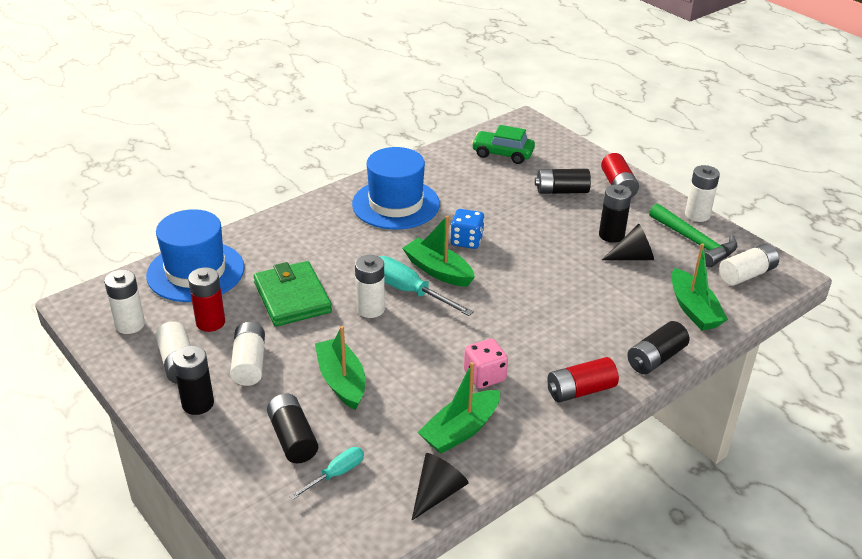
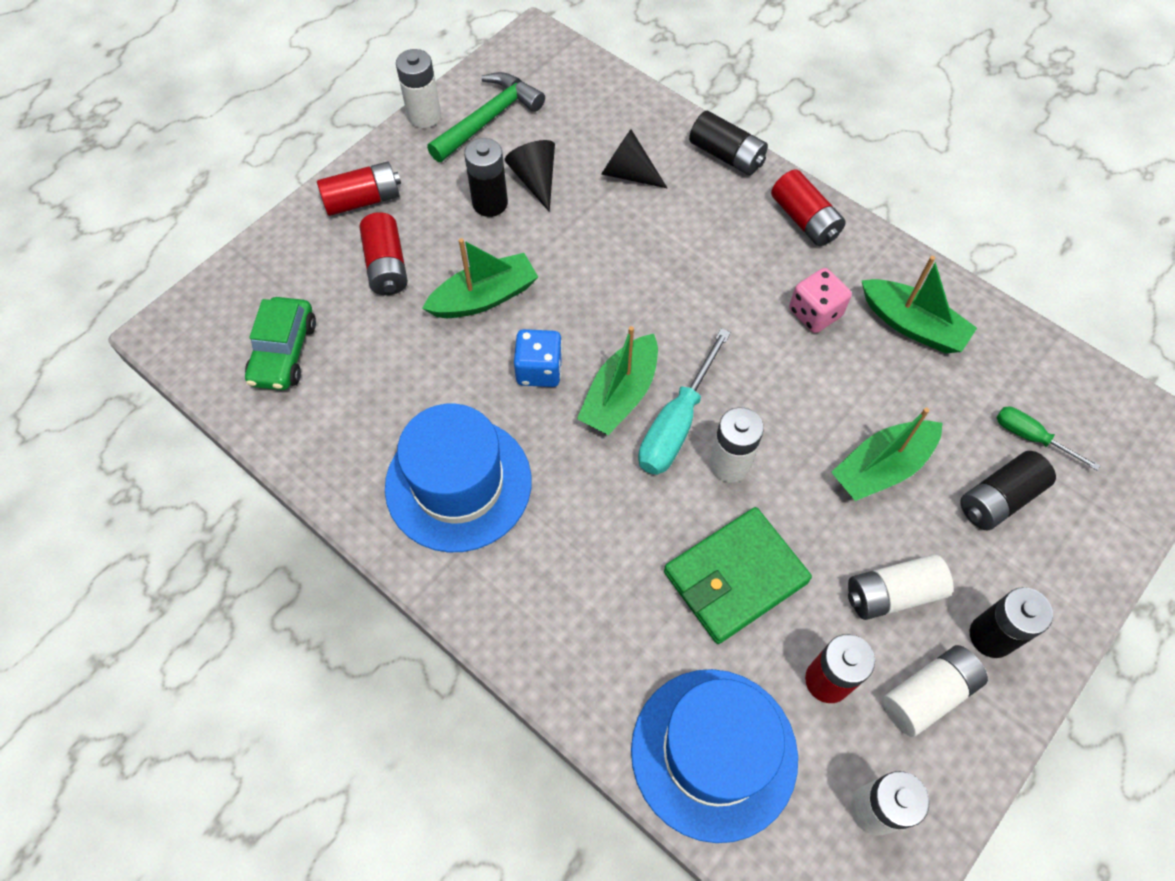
camera: 100 degrees left, 25 degrees up
(336, 474) = (1030, 437): turquoise screwdriver -> green screwdriver
(437, 493) = (1010, 333): black cone -> black cone (628, 173)
(561, 191) = (386, 265): black battery -> red battery
(693, 309) = (627, 122): green boat -> green boat (484, 297)
(746, 274) = (546, 74): white battery -> none

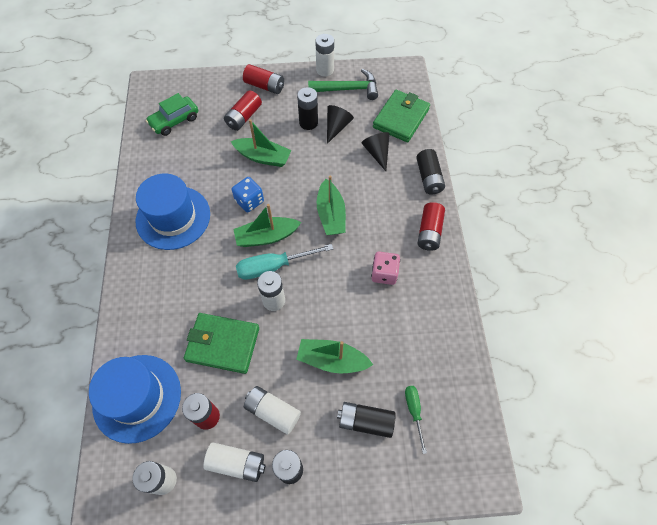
camera: 45 degrees right, 0 degrees up
(604, 106) = (401, 118): none -> green wallet
(912, 325) = (421, 316): green boat -> green boat (331, 214)

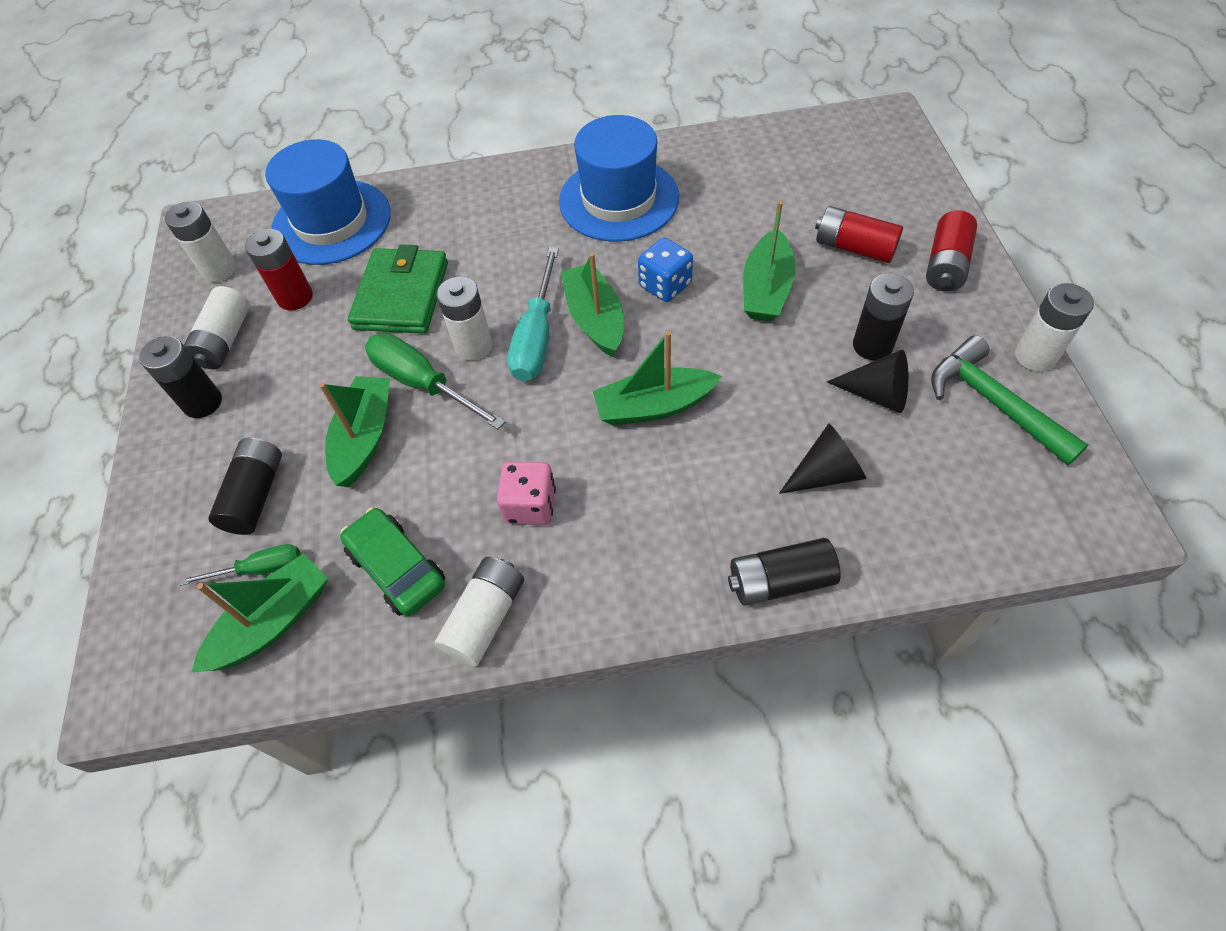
camera: 90 degrees right, 5 degrees down
(174, 121) = (815, 162): green car -> green car (397, 568)
(272, 411) = (290, 370): white battery -> white battery (485, 618)
(273, 266) = (537, 337): turquoise screwdriver -> turquoise screwdriver turned 150 degrees counterclockwise
(297, 328) = (423, 383): none -> green screwdriver
(347, 89) = (994, 403): green hammer -> green hammer turned 150 degrees clockwise
(401, 118) = (943, 515): green wallet -> none
(429, 232) = (634, 585): red battery -> none
(445, 400) = (273, 622): none -> green boat

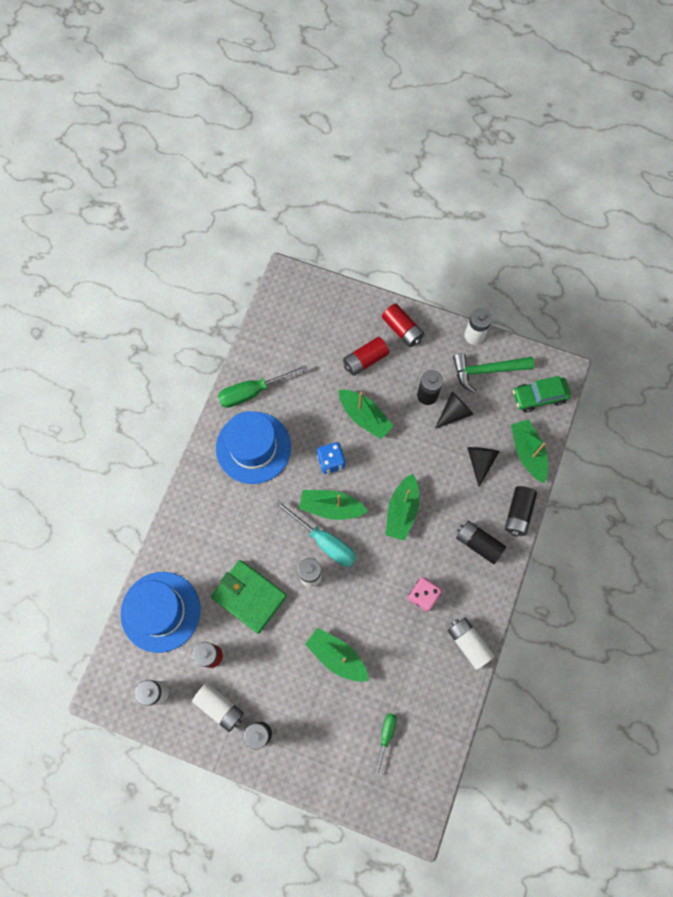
camera: 65 degrees left, 15 degrees up
(256, 495) = (340, 724): black battery -> black battery (478, 543)
(273, 622) = (418, 739): green boat -> green boat (527, 453)
(397, 568) = (422, 671): green car -> green car (539, 397)
(423, 383) = (319, 612): green screwdriver -> green screwdriver (252, 392)

